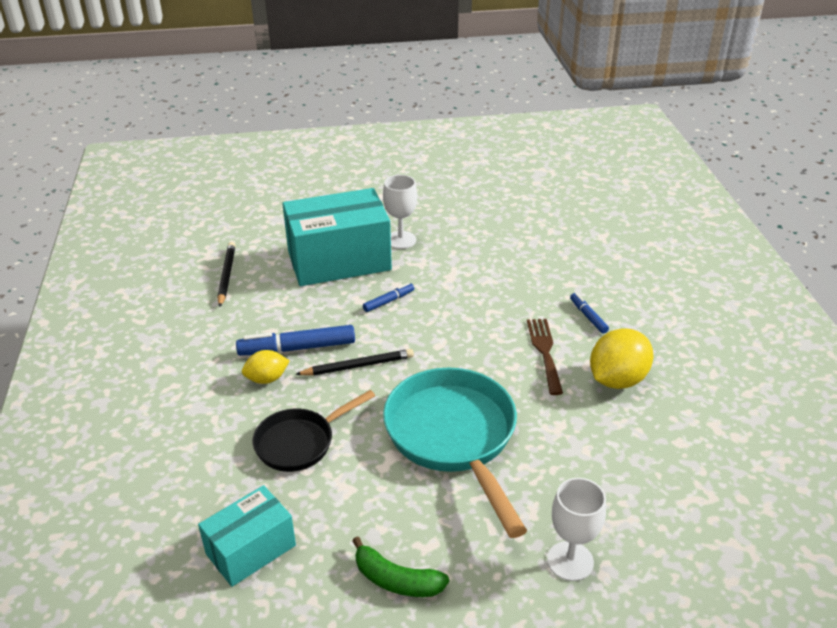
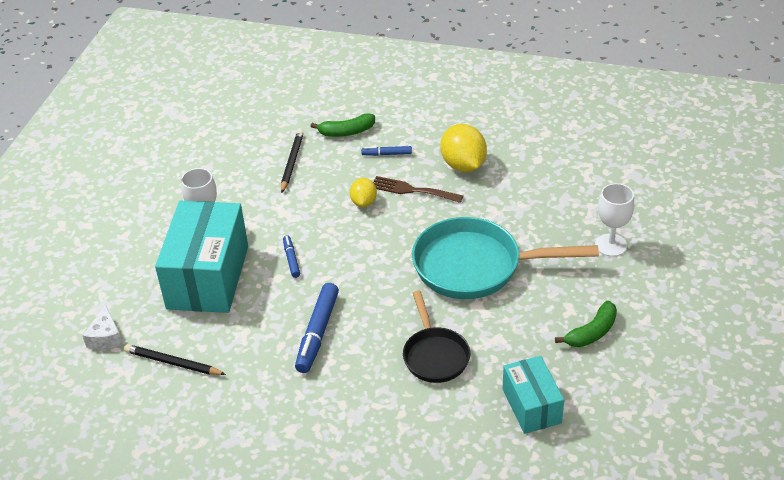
camera: 65 degrees left, 5 degrees up
(243, 233) = (106, 337): none -> white cheese
(267, 379) = (346, 361): yellow lemon -> yellow lemon (364, 202)
(358, 366) = (364, 299): black pencil -> black pencil (292, 163)
(599, 279) = (346, 132): none -> green banana

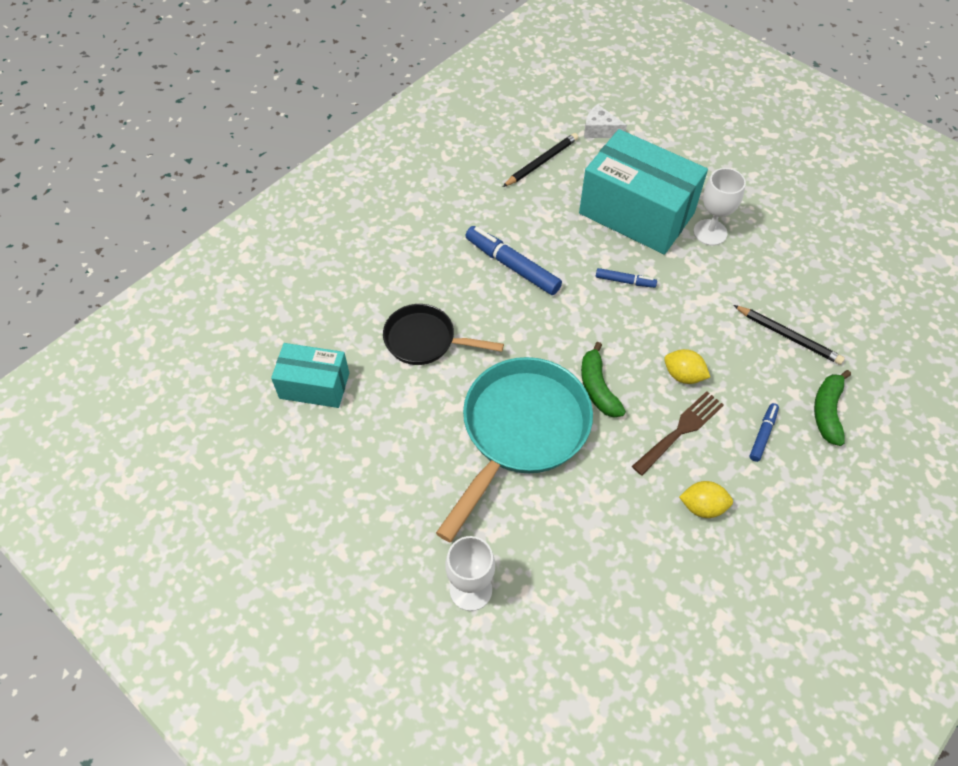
camera: 115 degrees right, 15 degrees up
(463, 165) = (702, 506): yellow lemon -> yellow lemon, size x0.59
(591, 332) = (361, 488): green banana -> green banana (598, 388)

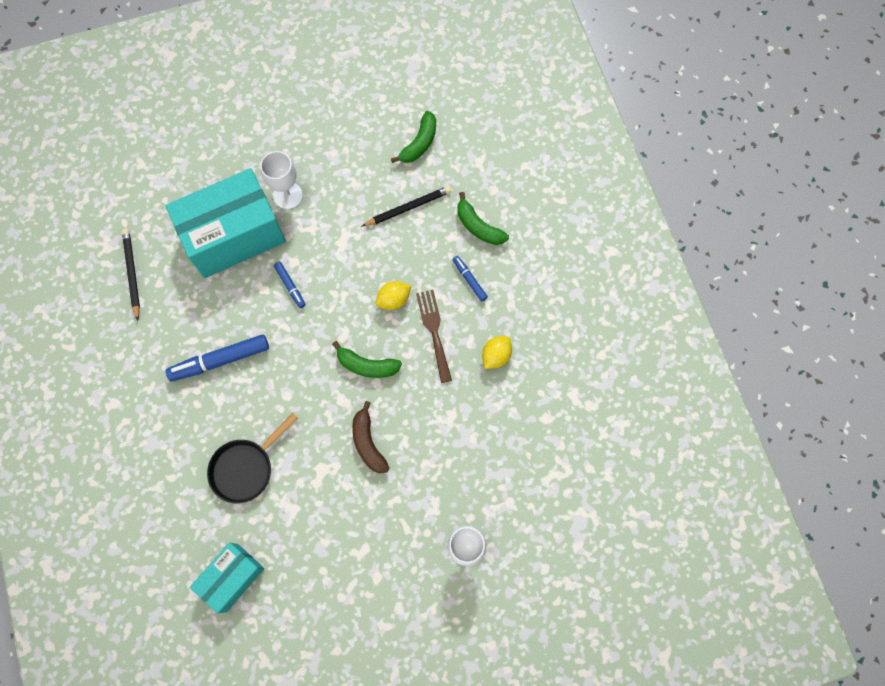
camera: 60 degrees left, 15 degrees up
(520, 432) = (368, 442): turquoise pan -> brown banana
(599, 130) = (131, 207): white cheese -> none
(625, 281) = (290, 286): blue marker -> blue marker turned 105 degrees clockwise
(863, 310) = (419, 143): none -> green banana

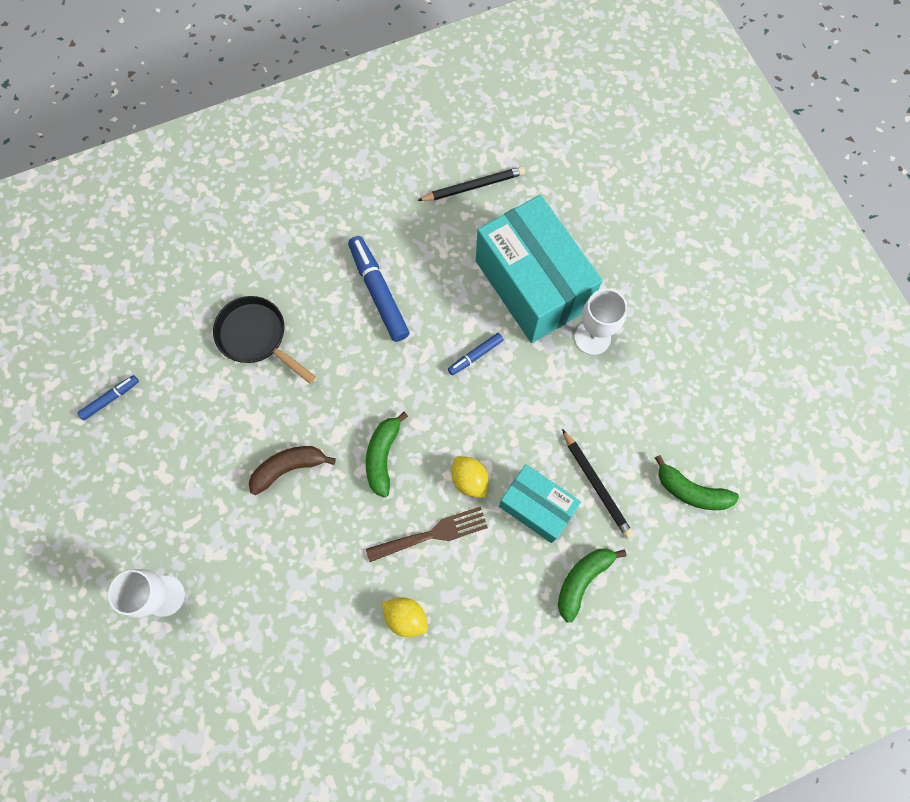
camera: 85 degrees right, 0 degrees up
(232, 577) = (138, 340): turquoise box -> turquoise box (536, 507)
(469, 280) = (506, 574): blue marker -> blue marker (111, 399)

